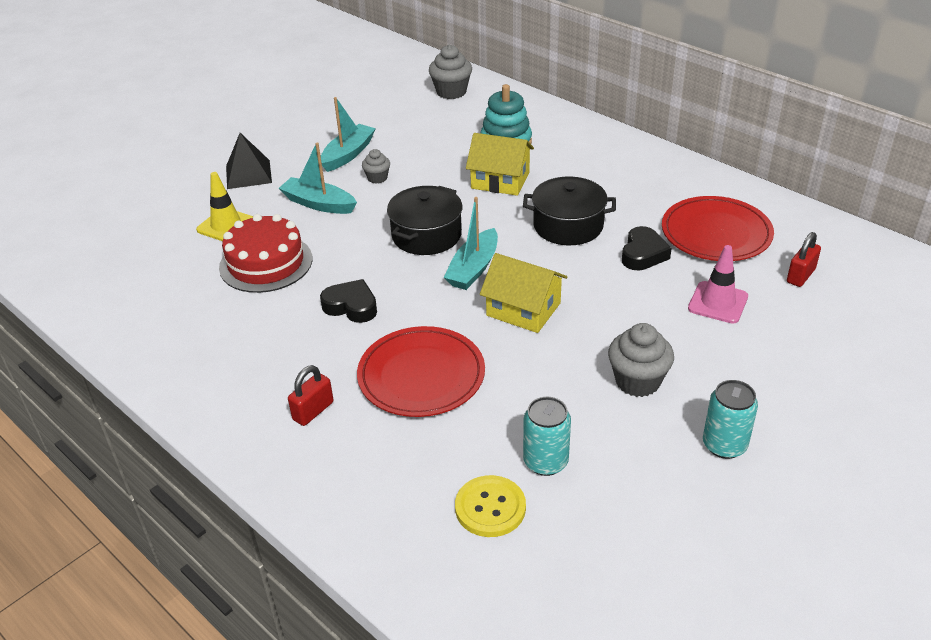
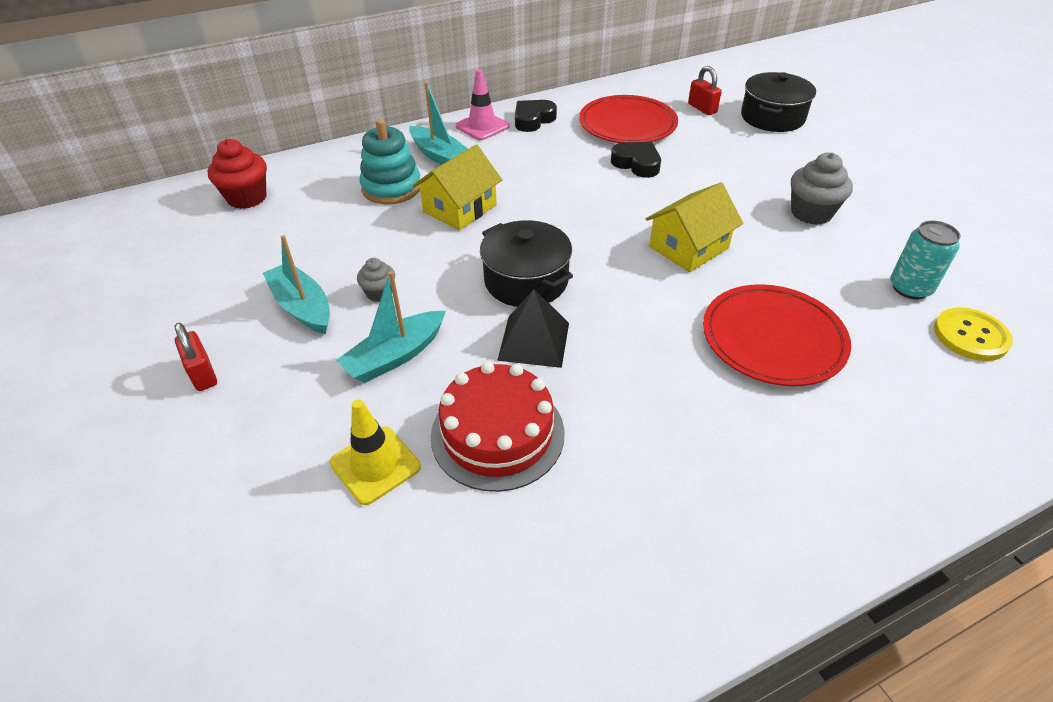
camera: 70 degrees left, 5 degrees up
(248, 174) = (258, 416): black pyramid -> black pyramid (534, 341)
(313, 411) = (815, 440): red padlock -> red padlock (203, 374)
(351, 306) = (631, 368): black heart -> black heart (533, 120)
(451, 92) = (247, 198): grey cupcake -> red cupcake
(473, 268) = (606, 262): turquoise boat -> turquoise boat (440, 156)
(568, 226) = (569, 189): black pot -> black pot (772, 117)
(718, 302) = (720, 150): pink traffic cone -> pink traffic cone (482, 126)
(724, 445) = (895, 195): turquoise can -> none

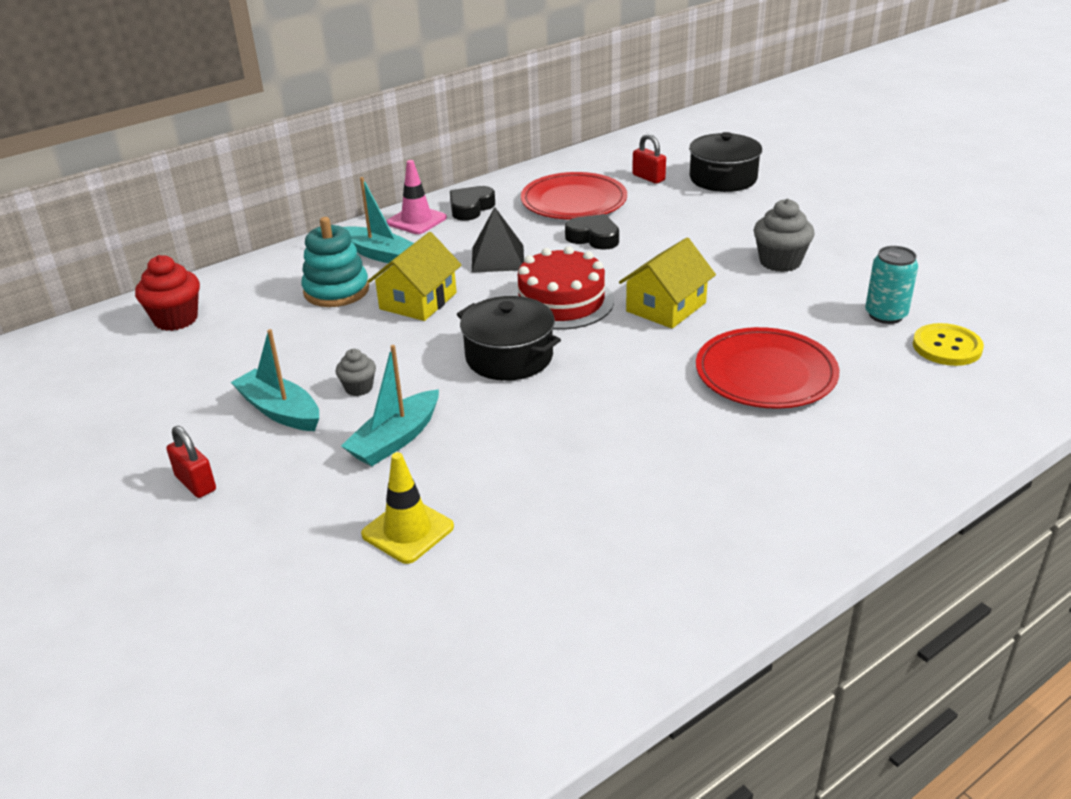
camera: 10 degrees left, 10 degrees down
(497, 434) = (521, 488): red cake -> red cake (561, 301)
(534, 341) = (533, 407): black pyramid -> black pyramid (498, 258)

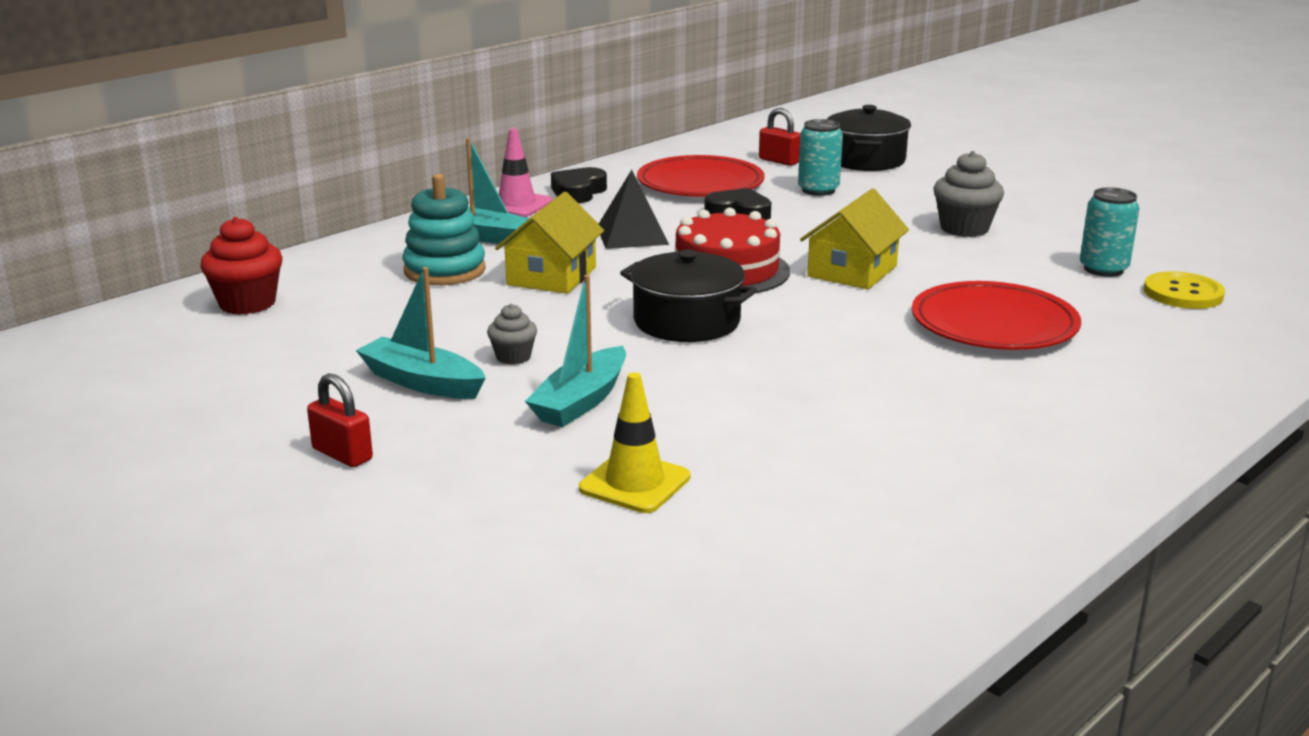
camera: 10 degrees left, 10 degrees down
(670, 212) = (818, 190): none -> turquoise can

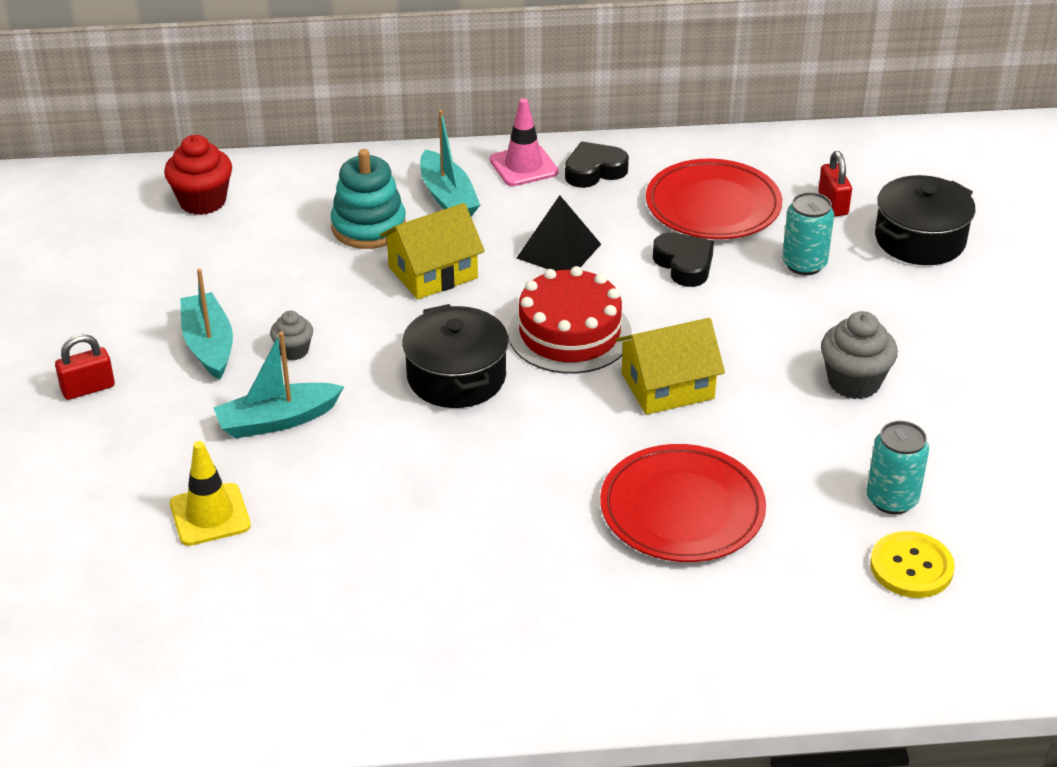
camera: 40 degrees right, 15 degrees up
(342, 454) = (88, 388): red padlock -> red padlock turned 75 degrees clockwise

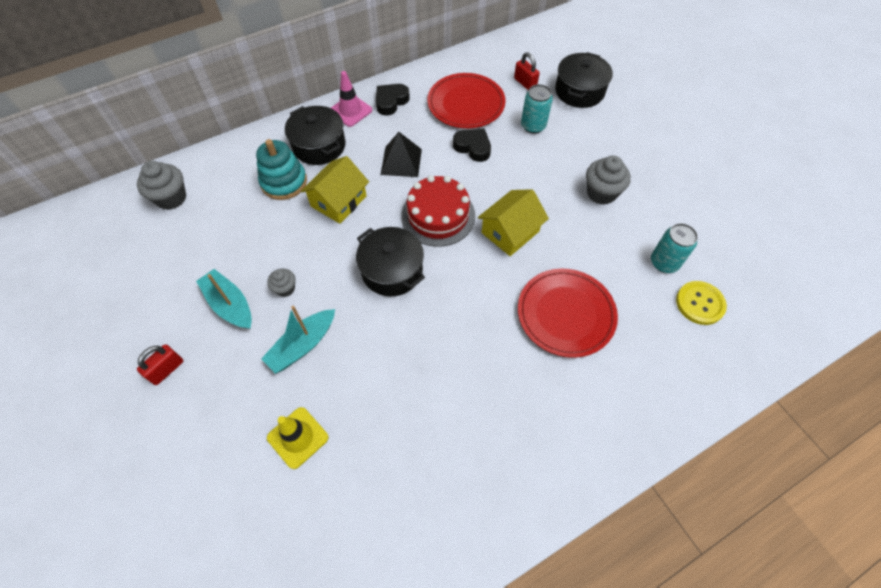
camera: 25 degrees left, 20 degrees up
(202, 201) = (171, 198): red cupcake -> grey cupcake
(448, 197) = (319, 146): turquoise boat -> black pot

